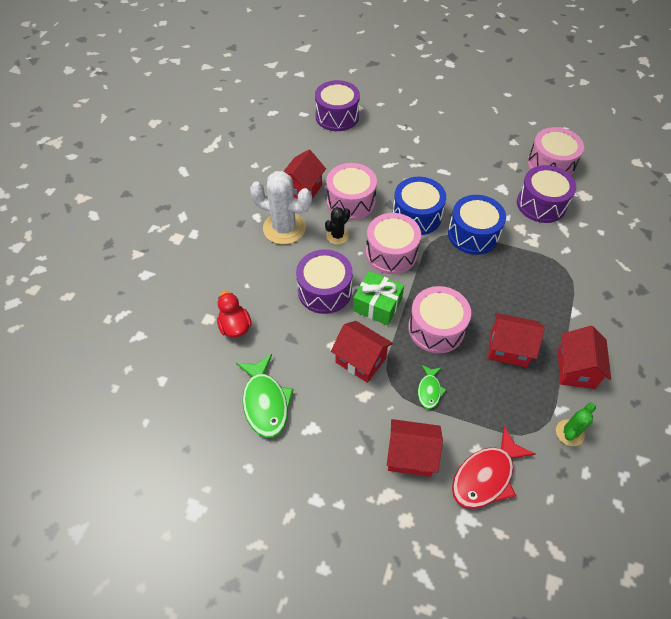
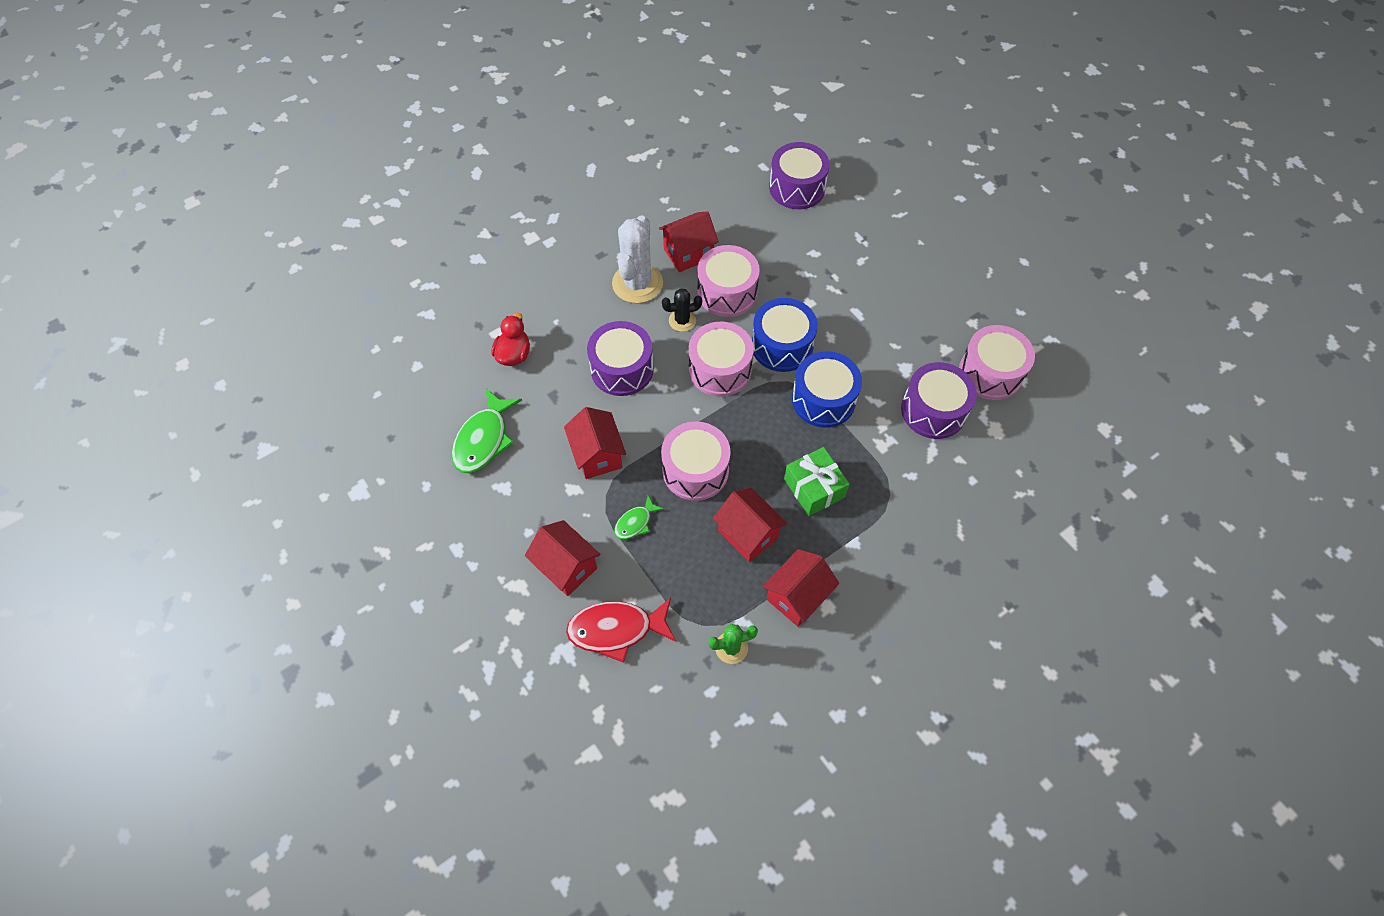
camera: 35 degrees right, 5 degrees up
(284, 228) = (637, 283): white cactus -> white cactus turned 45 degrees clockwise
(377, 305) = (659, 413): green gift -> green gift (814, 488)

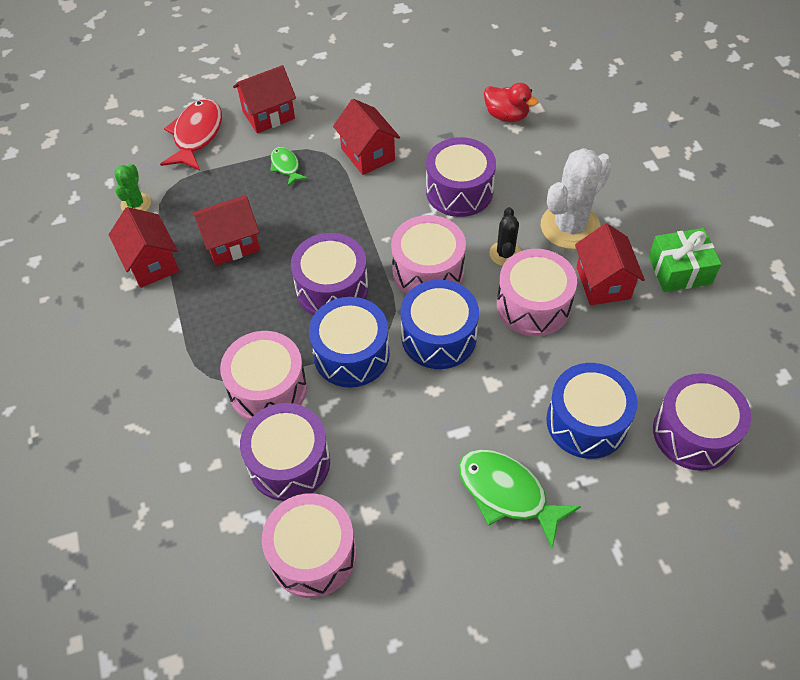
camera: 110 degrees right, 5 degrees down
(484, 439) = (418, 83): green fish -> green fish (507, 493)
(597, 455) = (368, 154): red house -> red house turned 60 degrees clockwise
(637, 283) = (570, 227): white cactus -> white cactus turned 75 degrees counterclockwise
(695, 470) = (318, 221): pink drum -> pink drum (268, 388)
(766, 434) = (332, 288): none -> purple drum
(814, 488) = (251, 311): green gift -> green gift (679, 270)
(815, 244) = (586, 422): none -> blue drum

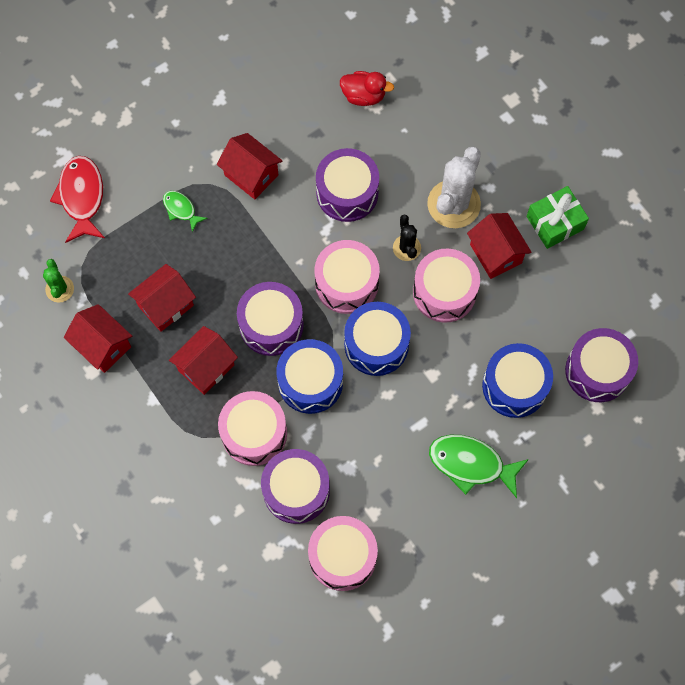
camera: 20 degrees left, 15 degrees up
(268, 115) = (140, 155): red house -> red house (206, 367)

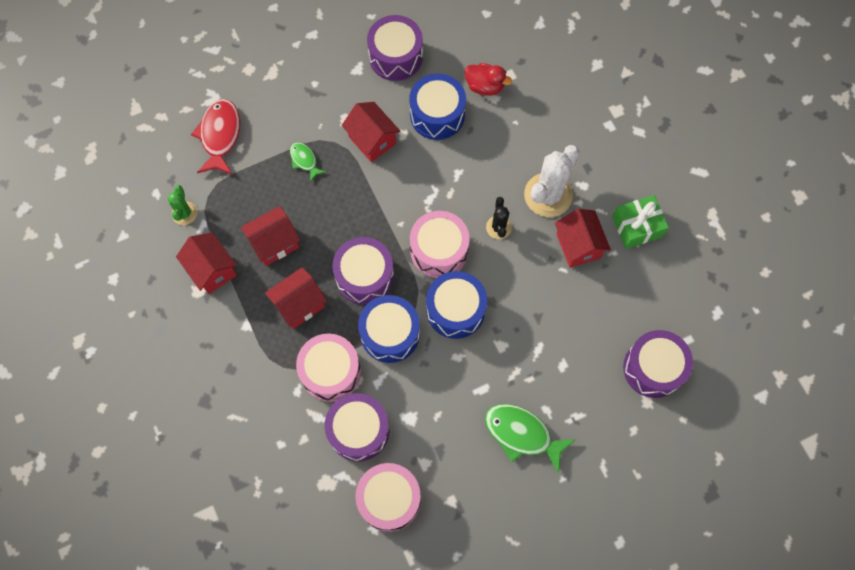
camera: 10 degrees right, 0 degrees up
(347, 193) = (454, 169): purple drum -> purple drum (395, 57)
(444, 292) = (525, 273): pink drum -> none
(514, 386) = (574, 369): blue drum -> blue drum (437, 115)

